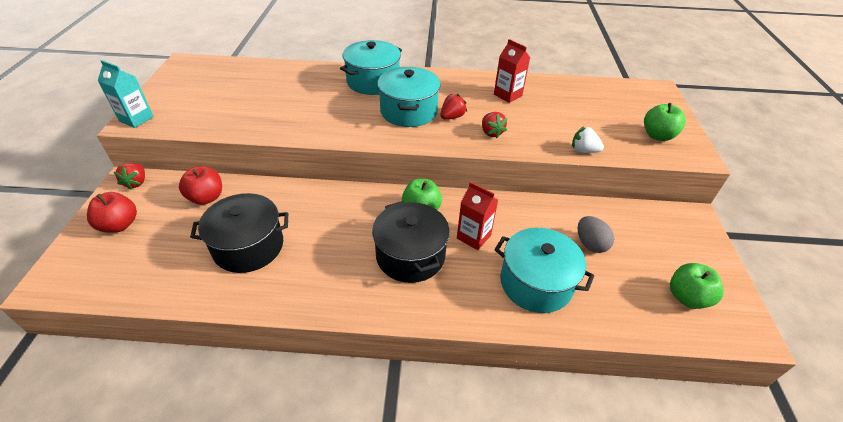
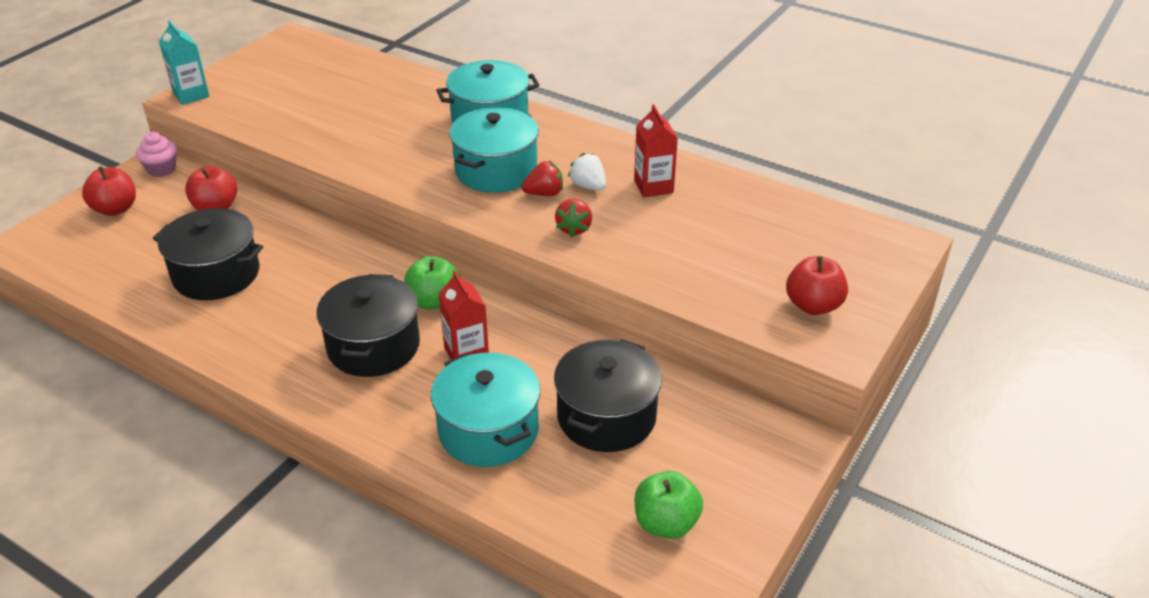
camera: 30 degrees right, 5 degrees down
(136, 182) = (161, 169): red strawberry -> pink cupcake
(583, 150) = (675, 289): white strawberry -> white strawberry (588, 186)
(590, 244) = (606, 416): grey egg -> black pot
(657, 136) = (813, 305): green apple -> red apple

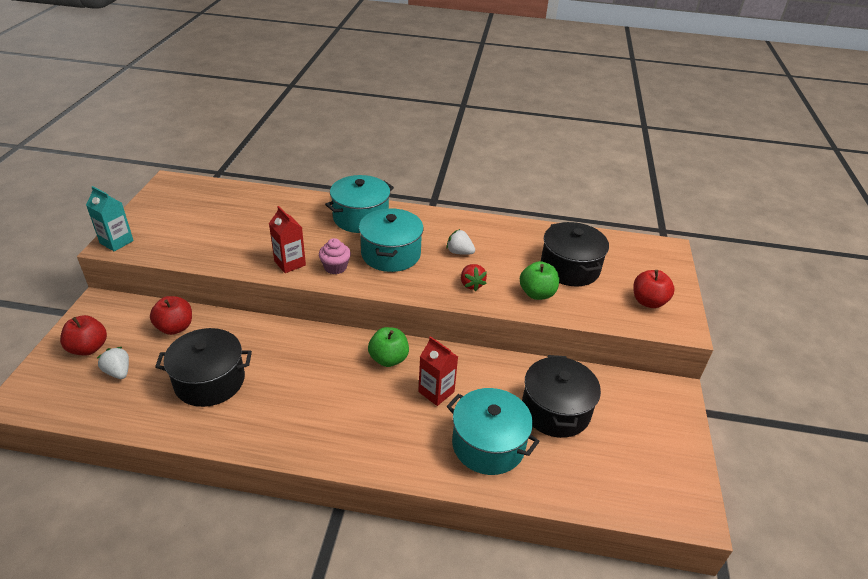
camera: 25 degrees left, 0 degrees up
(130, 241) = (118, 372): none -> white strawberry
(161, 169) = (108, 306): pink cupcake -> pink cupcake (335, 267)
(373, 346) = (368, 405): black pot -> black pot (570, 268)
(544, 193) = (434, 264): red strawberry -> none
(653, 186) = (500, 243): red carton -> red carton (290, 263)
(666, 523) = (640, 474): green apple -> green apple (537, 293)

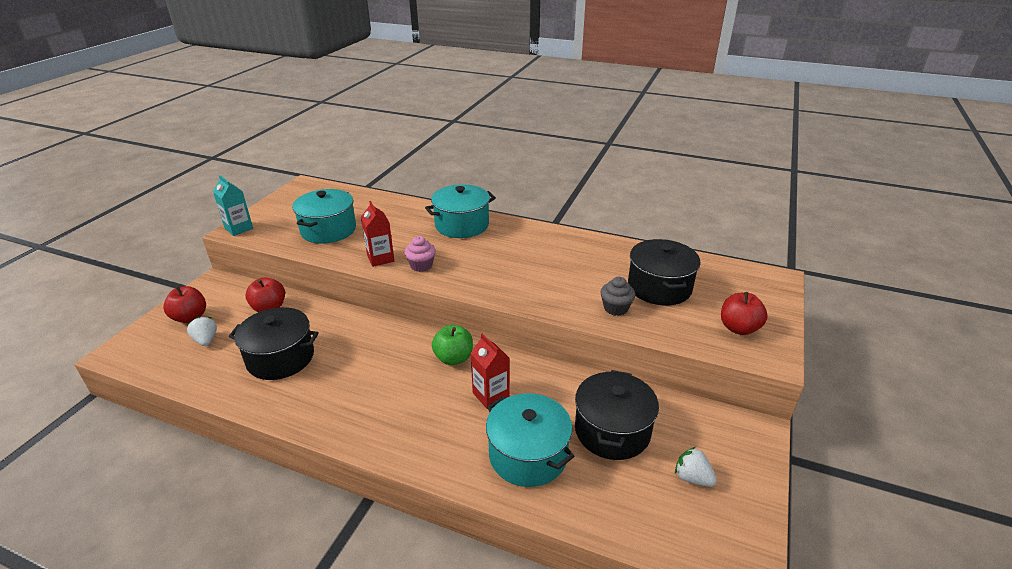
camera: 15 degrees right, 5 degrees down
(391, 254) = (478, 259): turquoise pot -> turquoise pot (328, 230)
(459, 252) = (547, 263): white strawberry -> white strawberry (692, 478)
(471, 284) = (549, 293): red strawberry -> none
(537, 293) = (615, 308): green apple -> grey cupcake

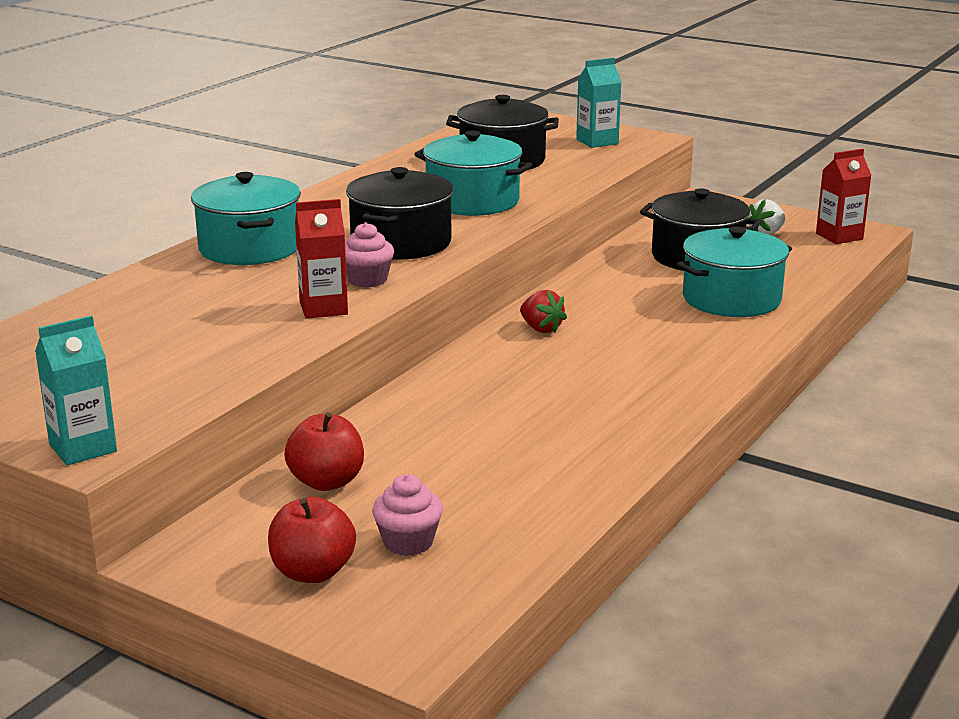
camera: 80 degrees left, 10 degrees down
(206, 340) = (408, 542): white strawberry -> pink cupcake
(280, 358) = (493, 460): black pot -> black pot (401, 243)
(328, 230) = (175, 353): turquoise pot -> turquoise pot (472, 201)
(453, 358) = (541, 329): green apple -> red strawberry
(491, 395) = (625, 311): red carton -> red carton (839, 236)
(615, 308) = (538, 183): grey cupcake -> none
(739, 328) = (597, 142): red apple -> turquoise carton

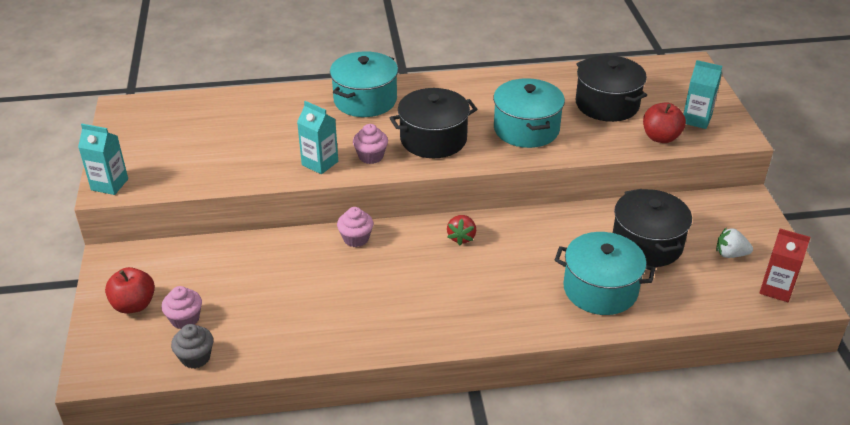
camera: 50 degrees right, 15 degrees up
(323, 308) = (320, 163): red carton -> turquoise carton
(326, 482) = (216, 262): red apple -> red apple (660, 137)
(441, 382) = (356, 238): none -> pink cupcake
(499, 559) = (195, 357): none -> grey cupcake

